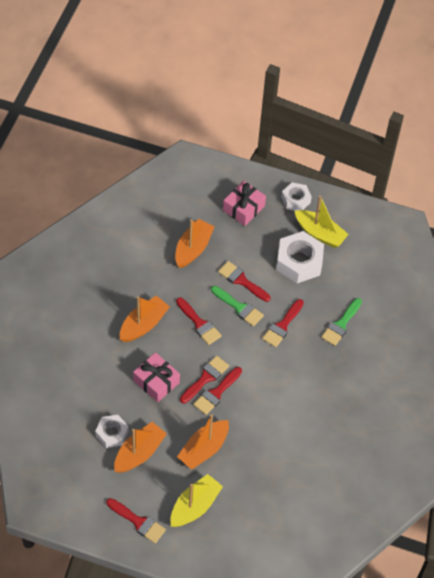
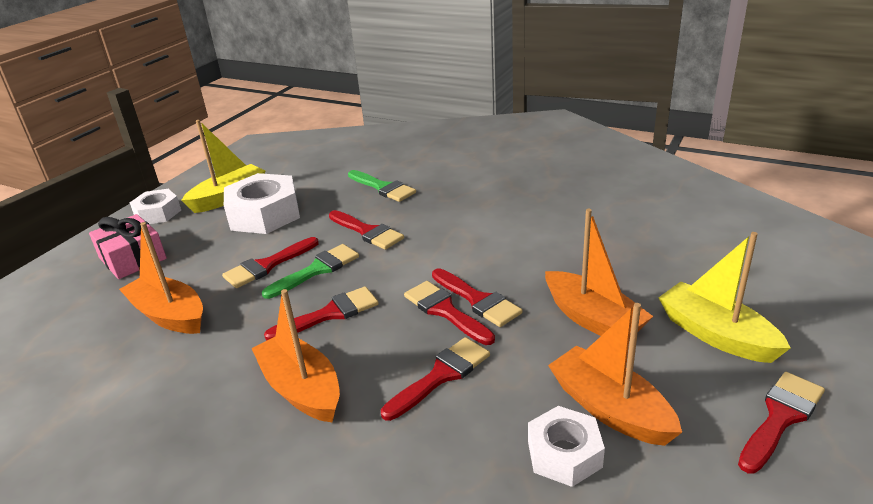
camera: 75 degrees left, 25 degrees down
(156, 382) = (441, 375): pink gift -> red brush

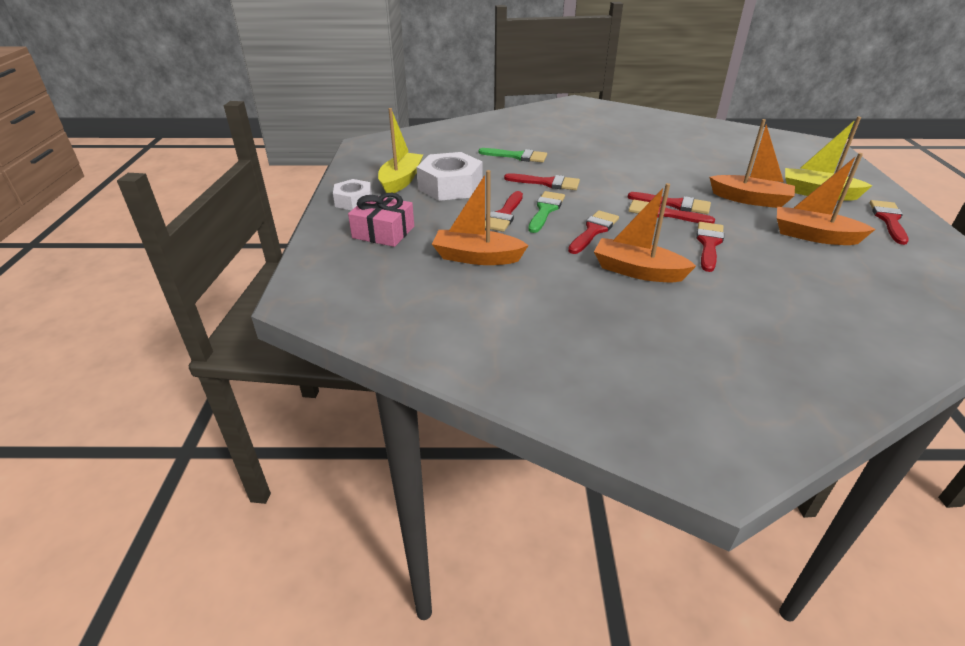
camera: 30 degrees left, 5 degrees up
(564, 454) = (820, 260): white nut -> none

